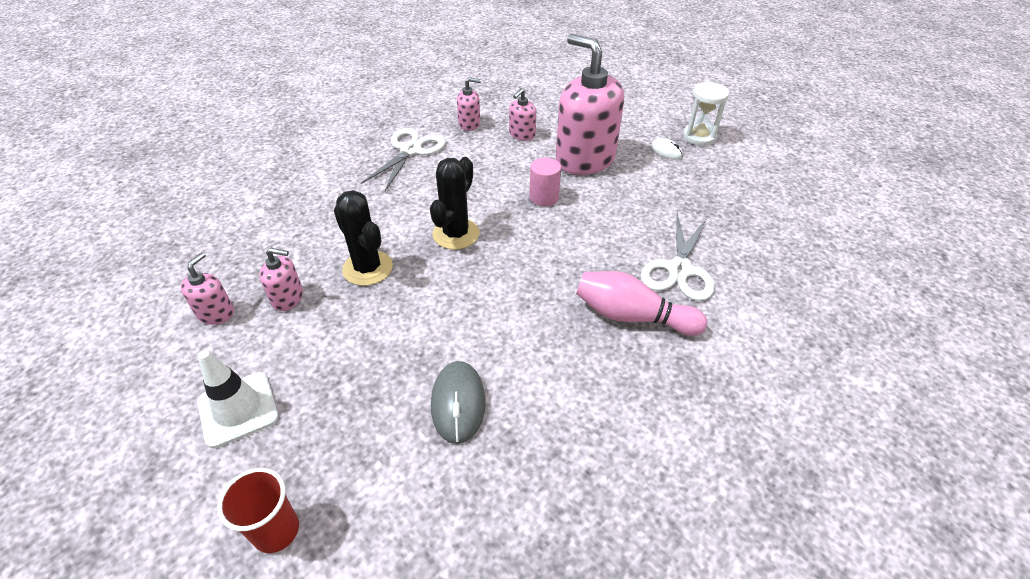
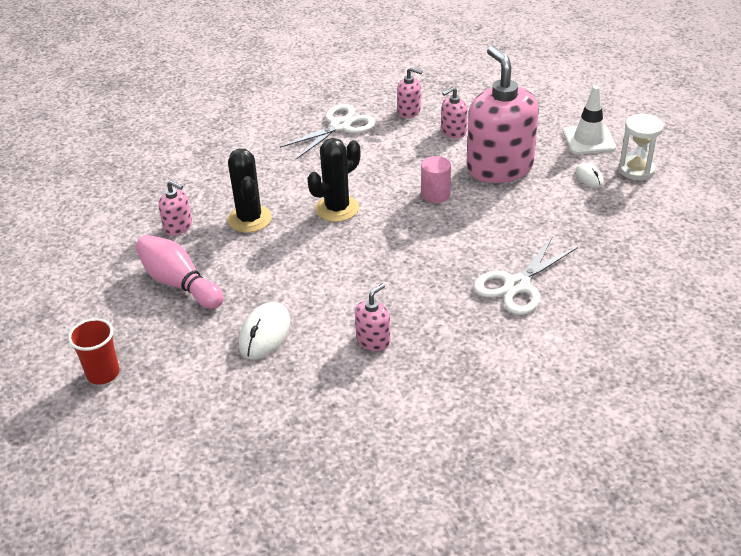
camera: 25 degrees right, 5 degrees down
(216, 313) = (122, 225): pink soap dispenser -> pink soap dispenser (373, 340)
(238, 409) = (110, 294): white traffic cone -> white traffic cone (589, 140)
(458, 403) = (265, 333): grey mouse -> white mouse
(632, 316) = (445, 311): pink bowling pin -> pink bowling pin (179, 283)

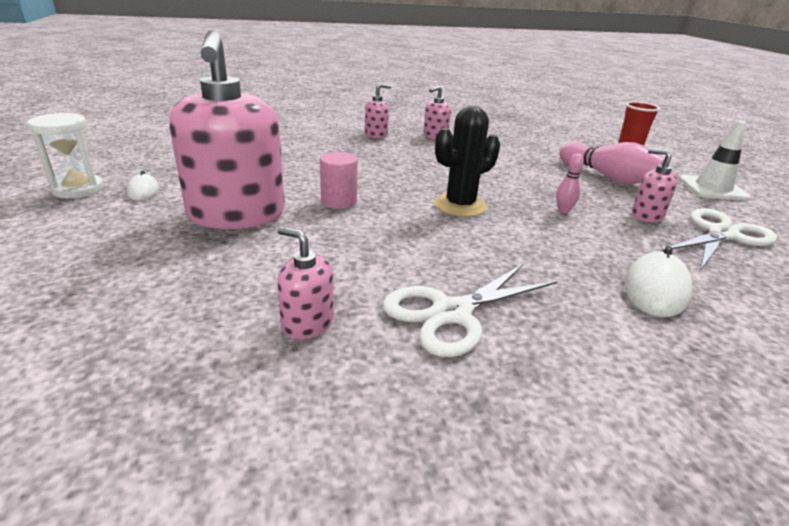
camera: 175 degrees left, 10 degrees down
(249, 219) = (563, 210): black cactus -> pink bowling pin
(265, 333) = (517, 147): white mouse -> white mouse (655, 289)
(453, 131) = (255, 270): pink soap dispenser -> pink soap dispenser (376, 134)
(517, 285) = (310, 142): white scissors -> white scissors (722, 234)
(589, 140) = (72, 227): white traffic cone -> white traffic cone (712, 188)

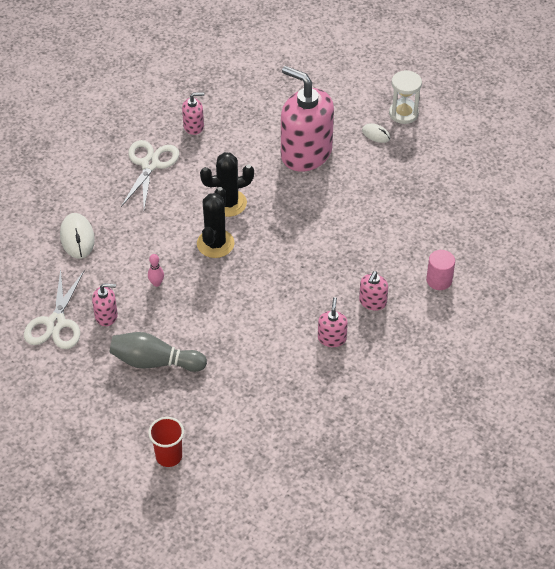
camera: 140 degrees right, 20 degrees up
(339, 201) = (278, 198): pink cylinder -> pink cylinder (439, 280)
(398, 223) = (228, 203): none -> black cactus
(608, 177) = (155, 362): pink bowling pin -> grey bowling pin
(712, 188) = (74, 402): white traffic cone -> none

